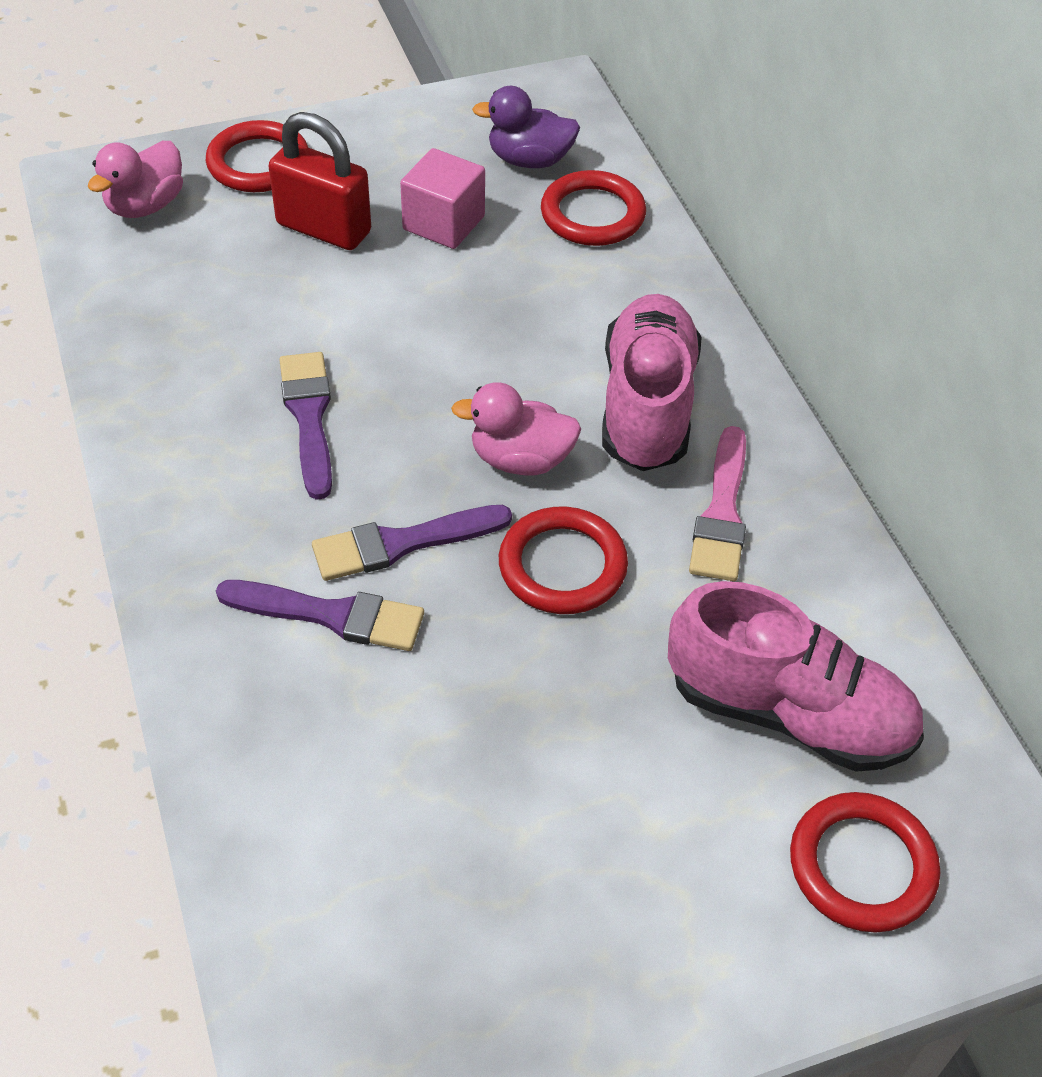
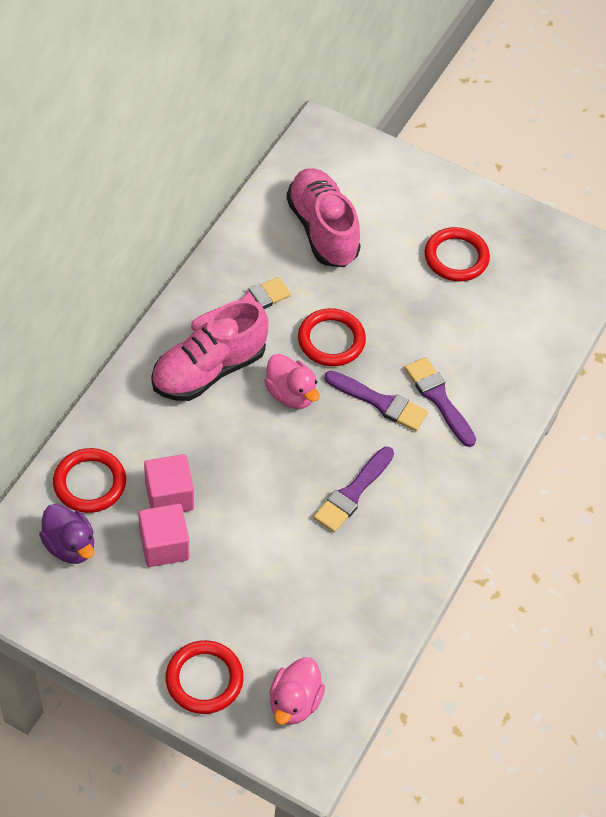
camera: 135 degrees left, 5 degrees up
(145, 205) = (294, 702): pink duck -> pink duck turned 120 degrees clockwise
(323, 228) = (224, 598): red padlock -> none
(501, 262) = (169, 496): none -> pink cube
(862, 866) = (363, 178): red ring -> red ring (456, 257)

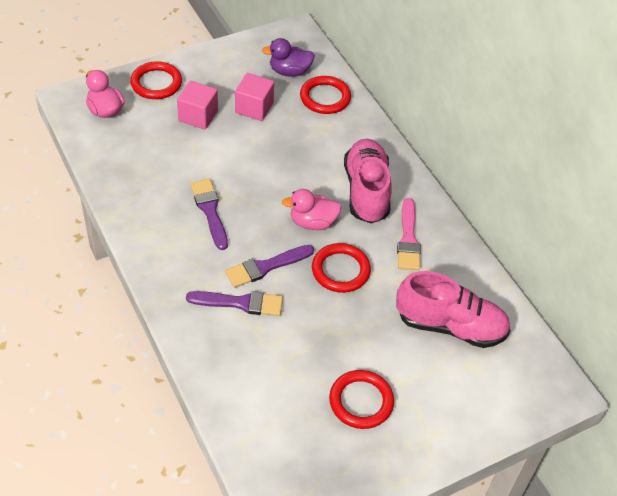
camera: 125 degrees right, 5 degrees down
(169, 496) = (286, 126): pink cube -> pink cube (198, 116)

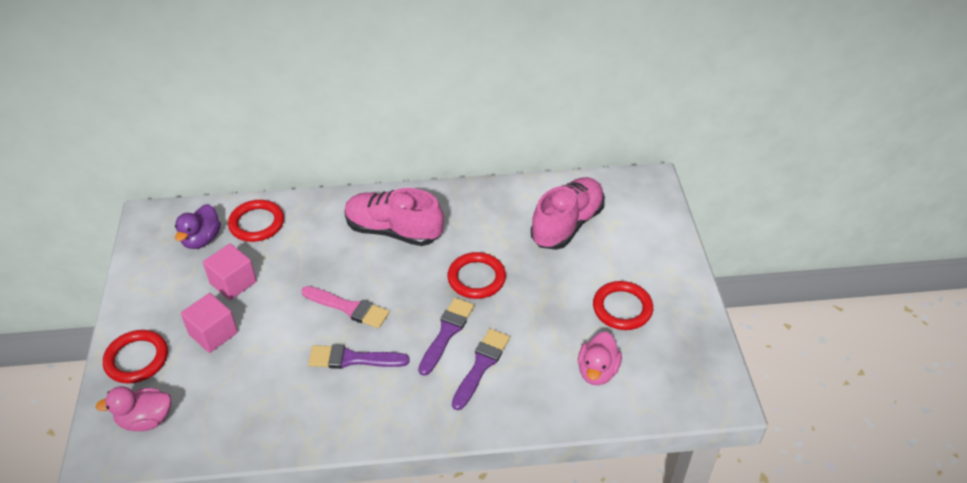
camera: 65 degrees left, 5 degrees down
(266, 267) = (446, 333): purple brush -> purple brush turned 150 degrees counterclockwise
(312, 222) = (410, 281): pink duck -> pink duck (597, 371)
(408, 239) = (463, 220): pink brush -> pink brush (348, 308)

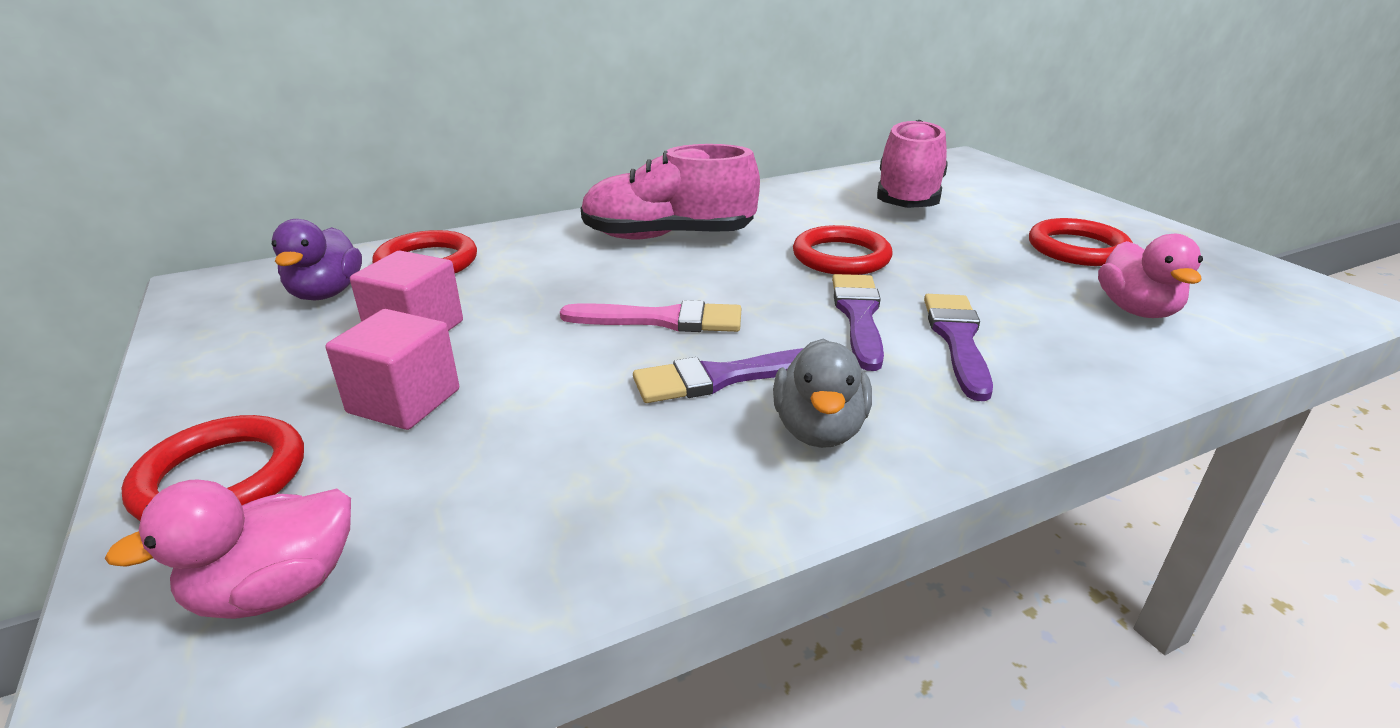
camera: 20 degrees left, 15 degrees down
(372, 404) = (819, 430): none -> grey duck

